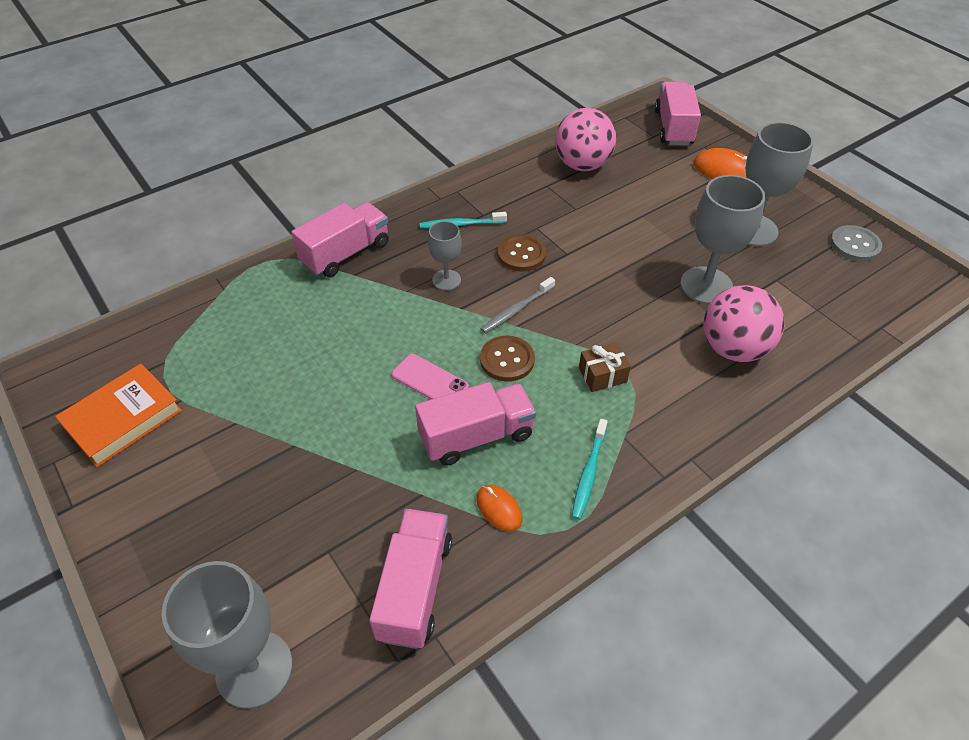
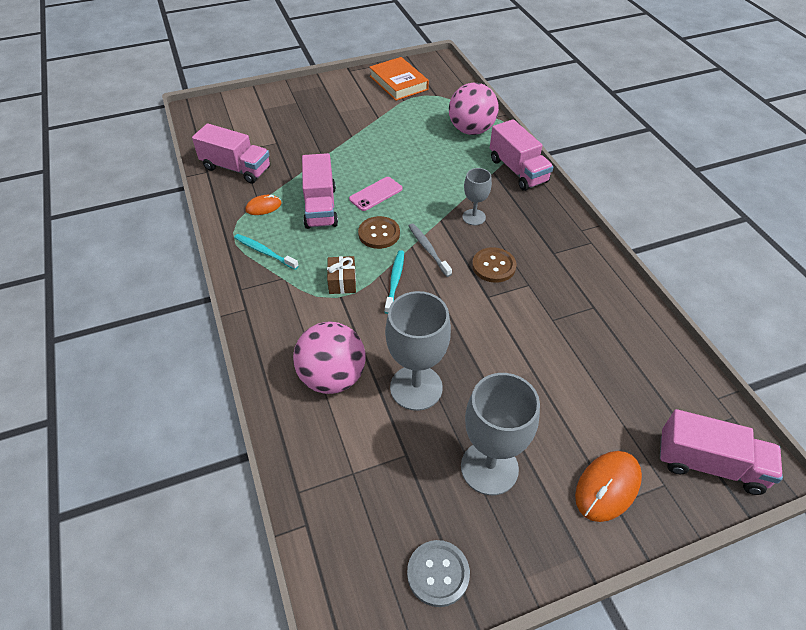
camera: 105 degrees right, 0 degrees up
(254, 669) = (230, 117): grey goblet -> none
(461, 224) = (542, 236): turquoise toothbrush -> turquoise toothbrush (395, 281)
(582, 165) = (627, 345): pink ball -> pink ball (471, 130)

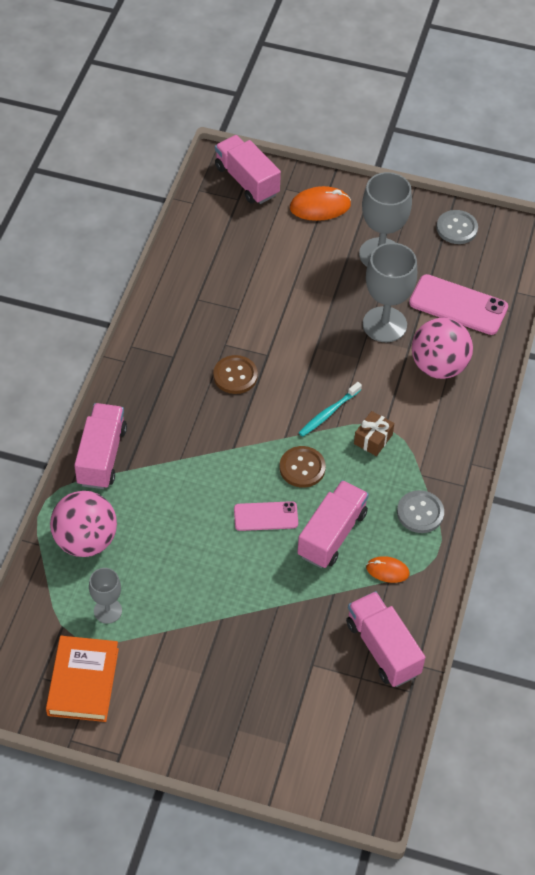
camera: 145 degrees left, 5 degrees up
(264, 252) = (420, 513): turquoise toothbrush -> grey button
(360, 460) = (458, 305): none -> pink phone
(428, 249) = (273, 425): grey toothbrush -> none
(474, 217) = (201, 431): grey goblet -> grey goblet (107, 611)

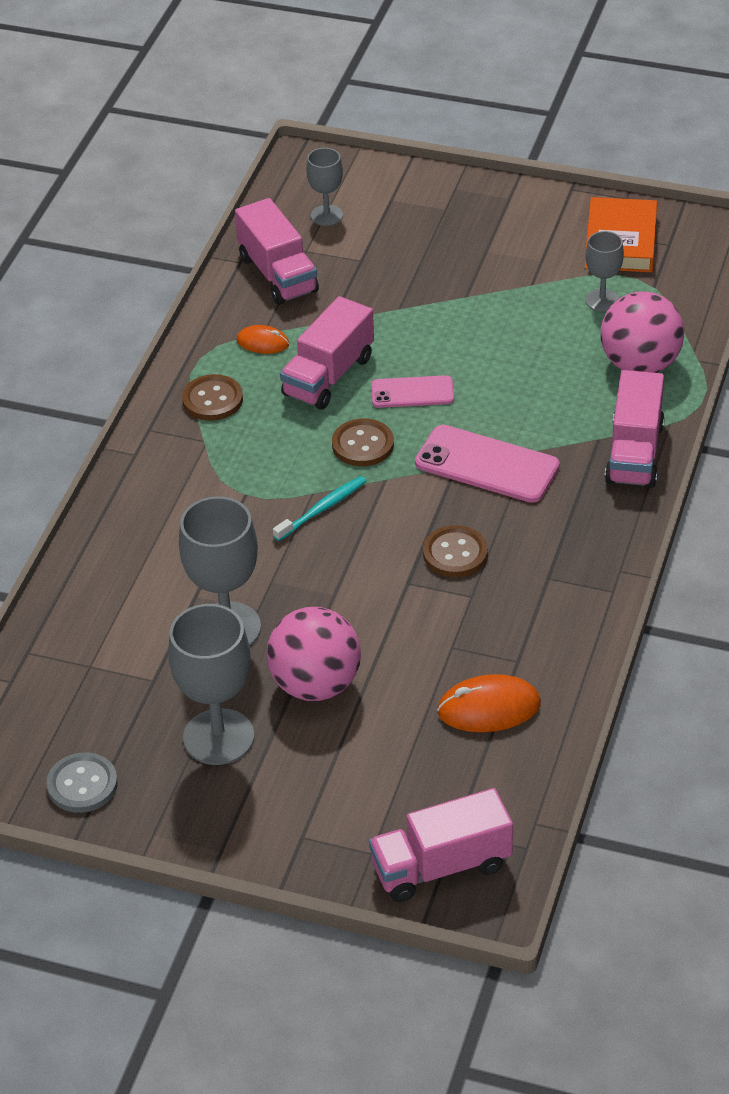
camera: 175 degrees left, 10 degrees down
(246, 181) = (441, 866): pink truck -> pink truck turned 105 degrees clockwise
(320, 206) = (312, 820): orange mouse -> orange mouse (489, 708)
(345, 723) = (326, 215): none -> grey goblet
(373, 439) = (263, 479): brown gift -> none
(420, 513) = (212, 400): grey button -> brown button
(438, 366) = (155, 571): pink ball -> pink ball (315, 684)
(458, 305) = (107, 659): pink phone -> pink phone (487, 465)

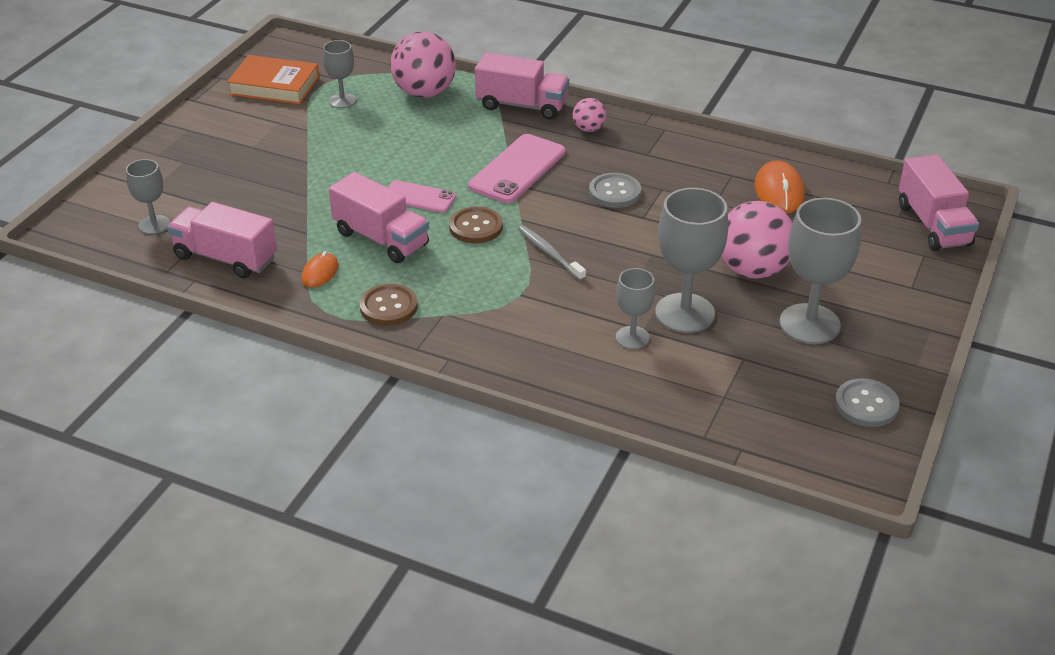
camera: 85 degrees left, 5 degrees down
(180, 588) = (632, 337): none -> grey goblet
(278, 274) = (225, 258): pink truck -> pink truck turned 135 degrees counterclockwise
(322, 509) = (549, 253): turquoise toothbrush -> grey toothbrush
(412, 392) = (419, 197): pink phone -> pink phone turned 75 degrees counterclockwise
(455, 553) = (615, 192): brown button -> grey button
(594, 519) = (588, 129): none -> pink ball

